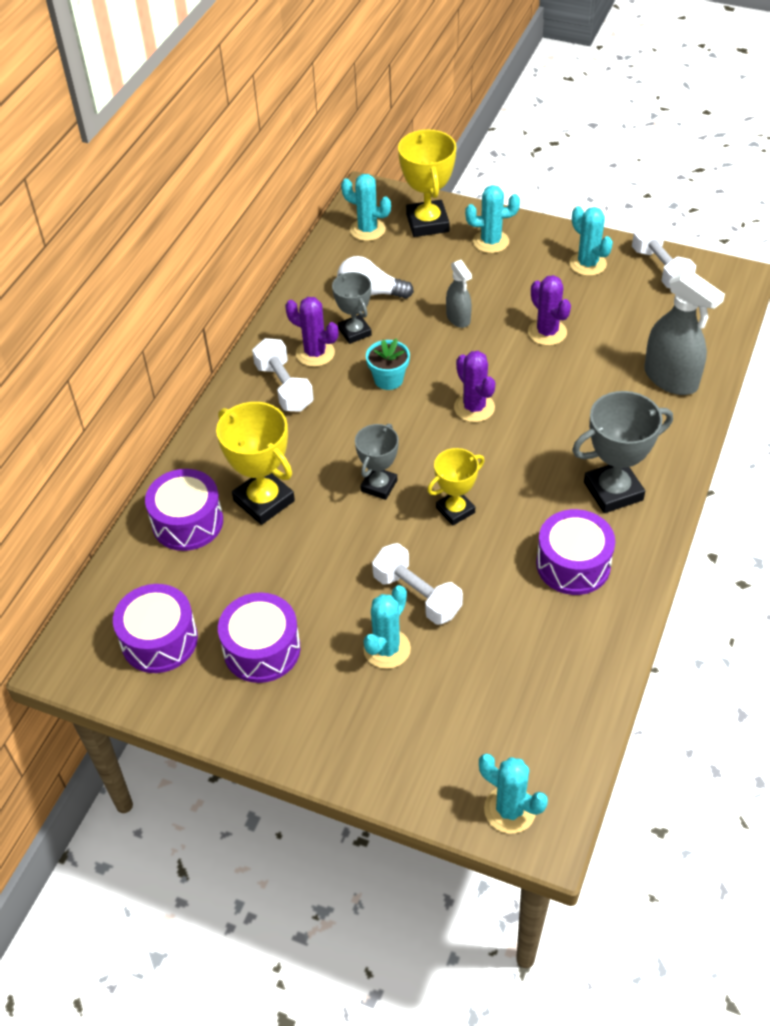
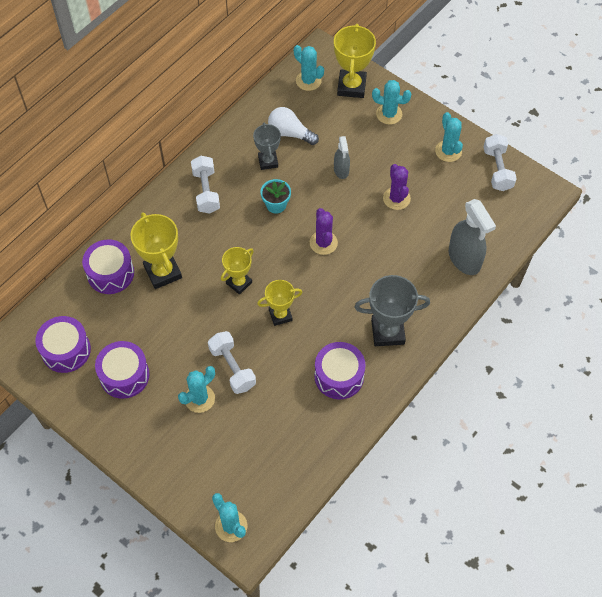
camera: 15 degrees right, 10 degrees up
(315, 353) = (236, 171): purple cactus -> none
(379, 486) = (239, 283): grey trophy -> yellow trophy

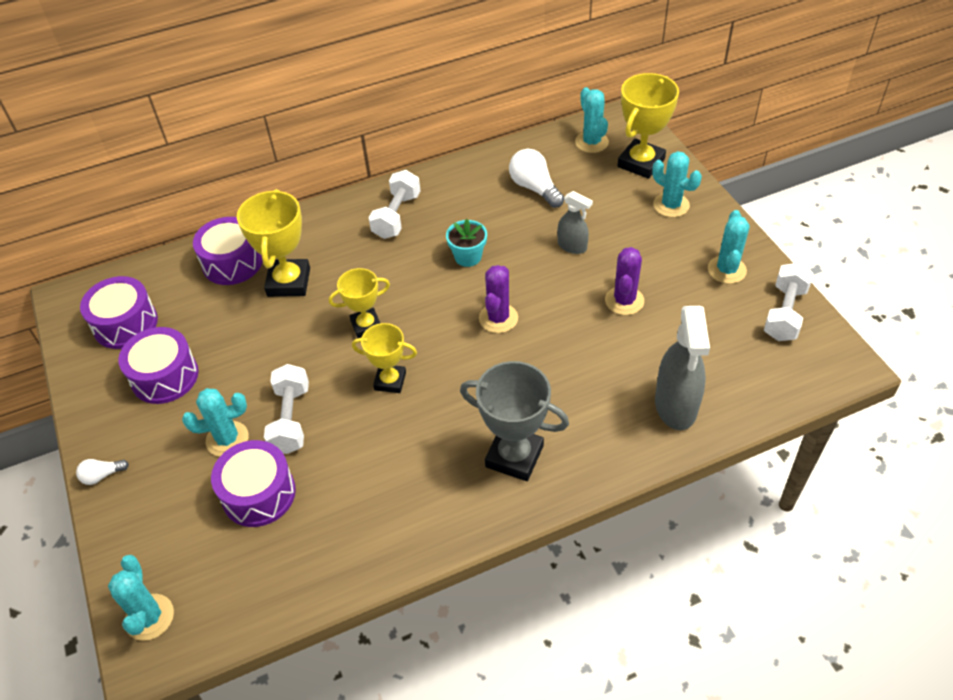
camera: 30 degrees right, 10 degrees down
(133, 458) = (102, 475): none -> white light bulb
(268, 161) = (489, 208): grey trophy -> none
(339, 376) = (414, 486): purple drum -> purple drum (258, 494)
(341, 170) = (572, 246): grey spray bottle -> grey spray bottle turned 75 degrees counterclockwise

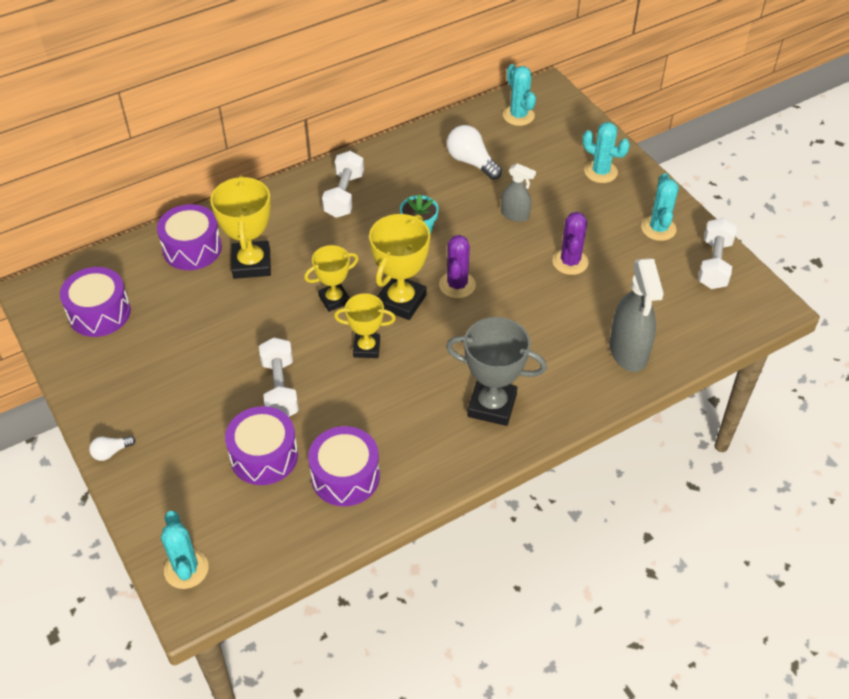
camera: 10 degrees left, 0 degrees up
(165, 376) = (150, 359): purple drum -> purple drum (345, 476)
(227, 439) = (224, 411): turquoise cactus -> none
(641, 163) = (567, 133): yellow trophy -> yellow trophy (401, 301)

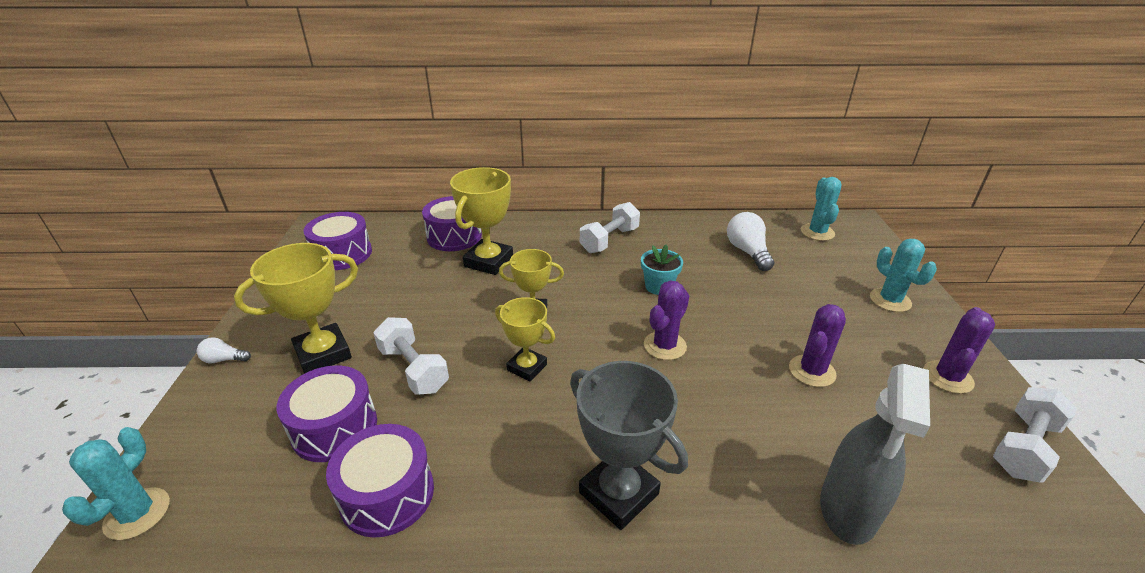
camera: 30 degrees right, 15 degrees down
(280, 388) = (413, 369): white dumbbell -> white dumbbell turned 60 degrees counterclockwise
(401, 301) = (595, 338): yellow trophy -> yellow trophy (323, 354)
(515, 215) = (769, 306): grey spray bottle -> none
(658, 228) = (947, 377): turquoise cactus -> purple cactus

